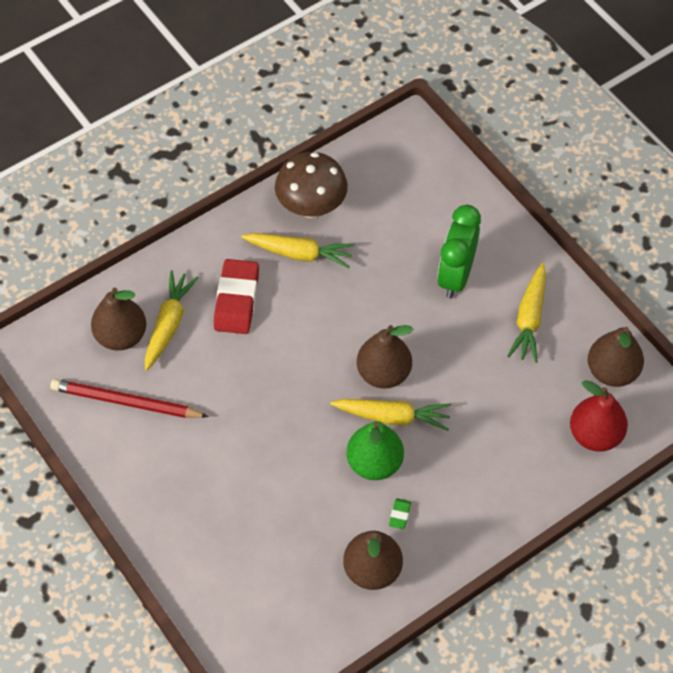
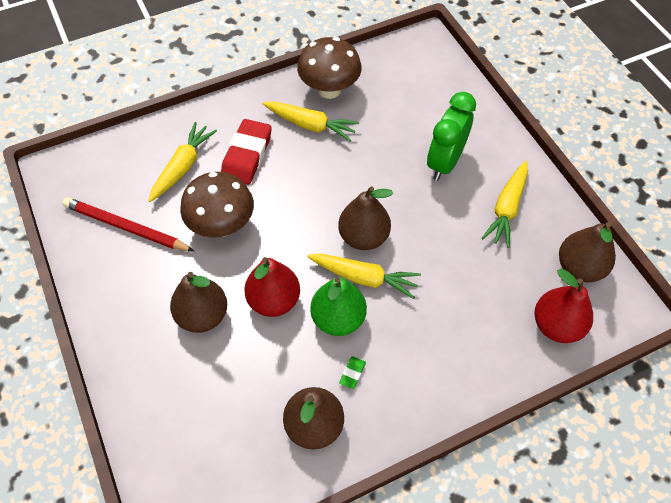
camera: 10 degrees right, 0 degrees up
(121, 336) = (139, 171): brown pear -> brown pear (202, 315)
(230, 384) = (222, 226): none -> brown mushroom
(304, 455) = (274, 300): none -> red pear

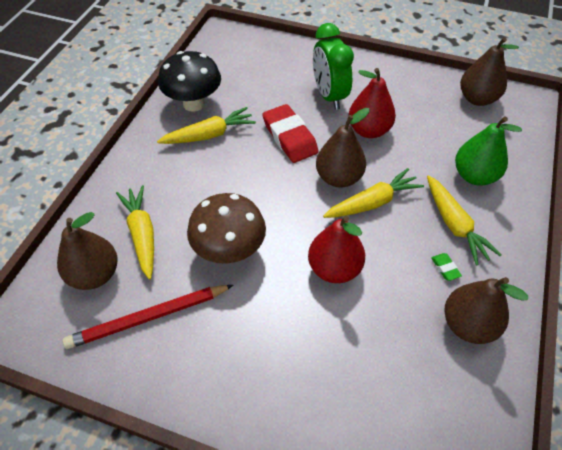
camera: 45 degrees left, 5 degrees down
(202, 315) = (297, 326): brown pear -> brown pear (95, 274)
(247, 155) = (186, 188): red eraser -> red eraser (290, 137)
(329, 90) = (194, 104): brown mushroom -> black mushroom
(338, 318) = (391, 242): green pear -> green pear (474, 176)
(507, 208) = (398, 95): yellow carrot -> yellow carrot (454, 224)
(556, 325) = (508, 139): red pear -> red pear (369, 130)

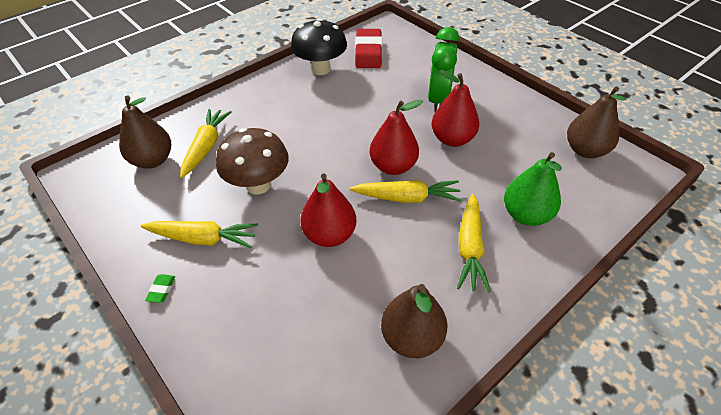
camera: 30 degrees right, 5 degrees down
(149, 317) = (163, 206): red pencil -> none
(209, 135) = (313, 95): yellow carrot -> yellow carrot (202, 239)
(290, 137) = (377, 120): red eraser -> red eraser (368, 52)
(339, 178) = (393, 166): brown pear -> red pear
(445, 268) = (430, 280): green eraser -> green eraser (161, 290)

